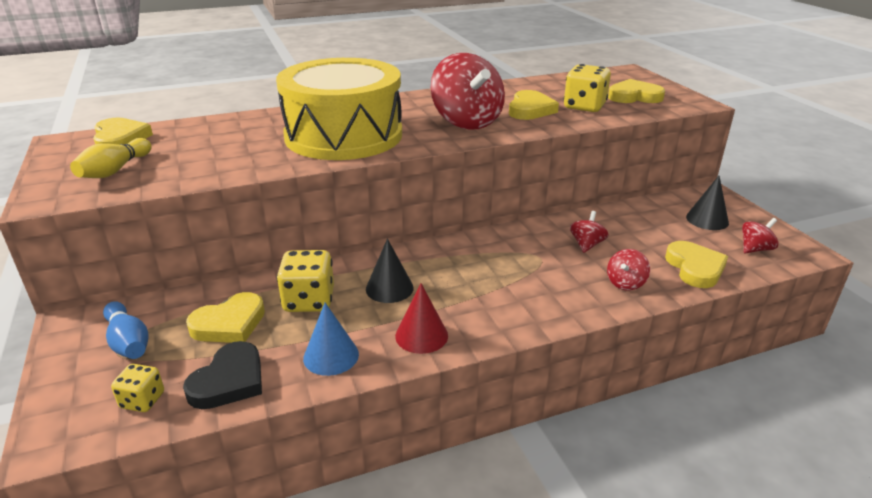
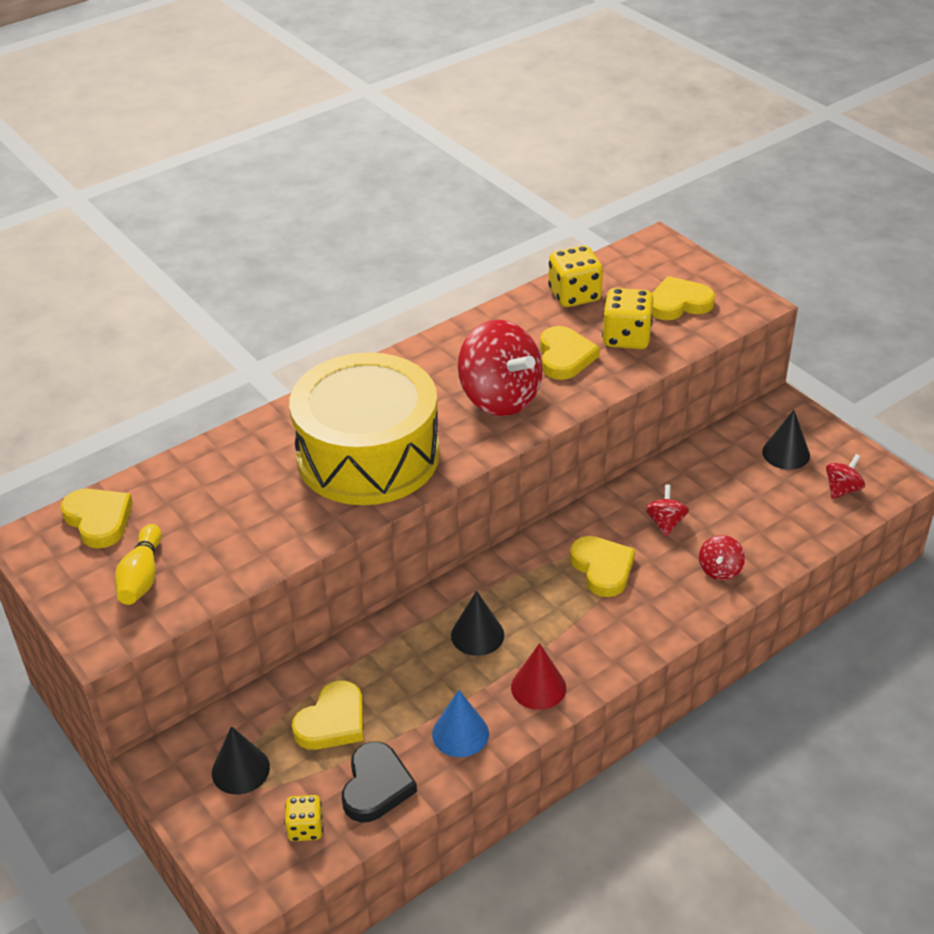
camera: 15 degrees left, 10 degrees up
(128, 342) = (240, 770): blue bowling pin -> black cone
(309, 301) = (400, 672): yellow dice -> yellow dice (574, 295)
(695, 268) = (785, 532): yellow heart -> yellow heart (602, 568)

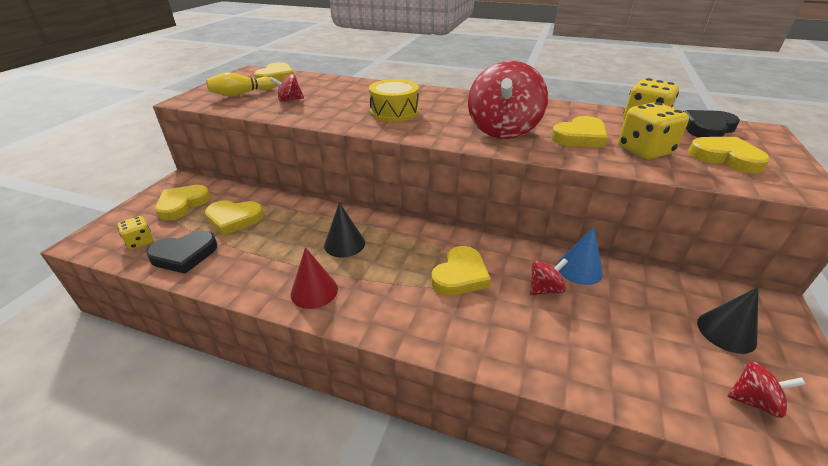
camera: 55 degrees right, 5 degrees down
(240, 770) = (182, 204): black cone -> yellow heart
(368, 455) = (394, 112): yellow drum -> yellow drum, size x0.49
(460, 733) = (248, 272): blue cone -> blue cone (579, 269)
(624, 269) = (707, 128): none -> black heart
(720, 570) = (533, 346): red spinning top -> red spinning top (289, 100)

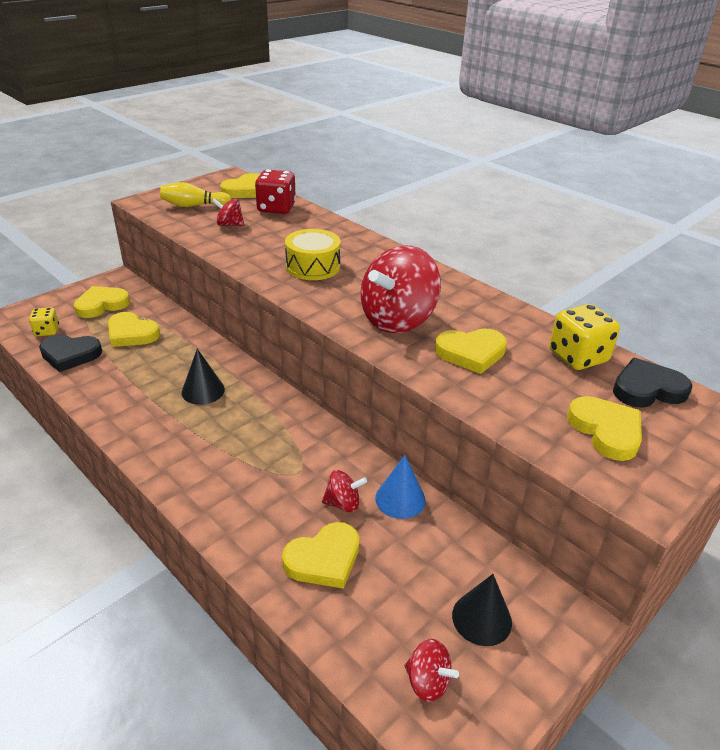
camera: 25 degrees right, 0 degrees up
(314, 291) = (142, 425): red cone -> none
(317, 83) = (276, 208): none -> red dice
(460, 275) = (277, 459): yellow heart -> yellow heart (324, 559)
(644, 151) = (520, 392): yellow dice -> none

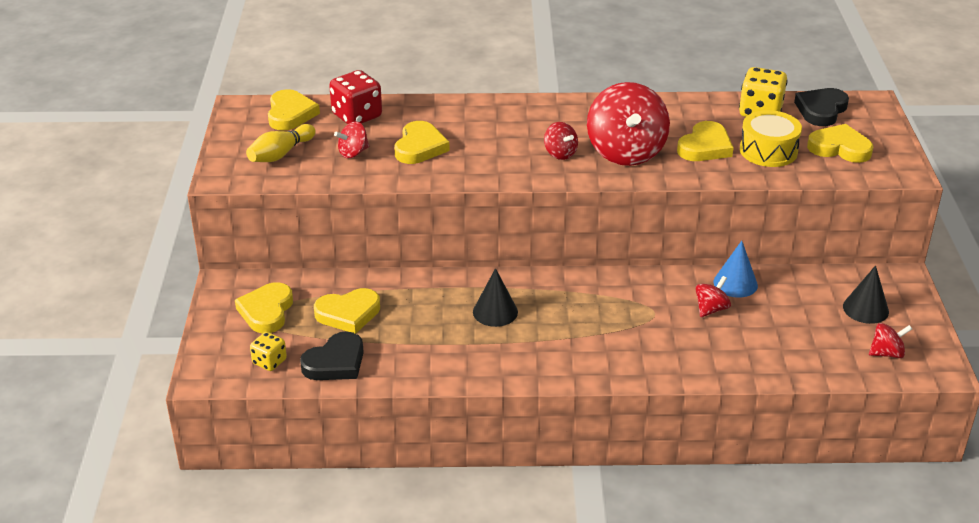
camera: 45 degrees left, 0 degrees up
(313, 266) = (494, 148): yellow drum -> yellow drum (768, 151)
(324, 559) = (753, 343): yellow heart -> yellow heart (420, 147)
(348, 294) = (560, 153): none -> red spinning top

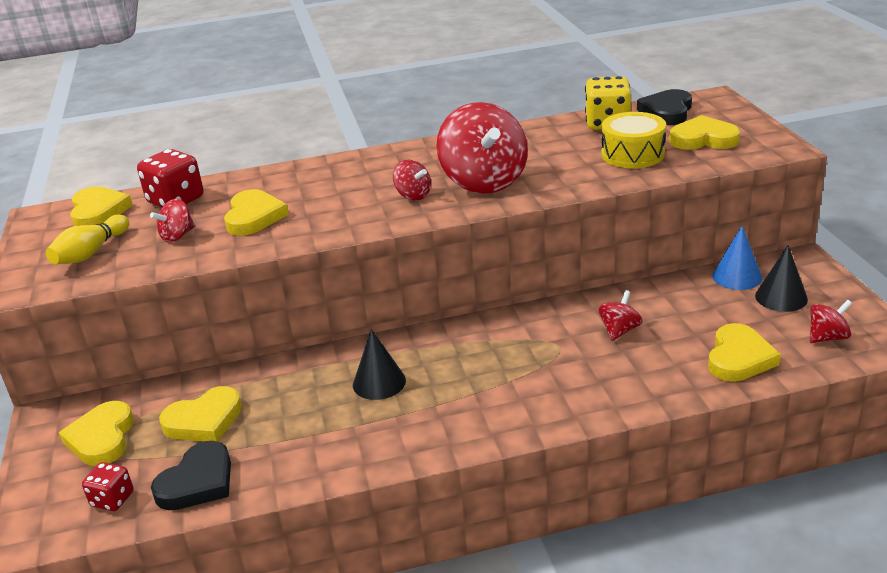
camera: 10 degrees left, 5 degrees down
(269, 362) = (112, 499): yellow dice -> red dice
(705, 147) = (565, 162): yellow heart -> yellow heart (739, 358)
(735, 283) = (634, 299): blue cone -> blue cone (737, 277)

